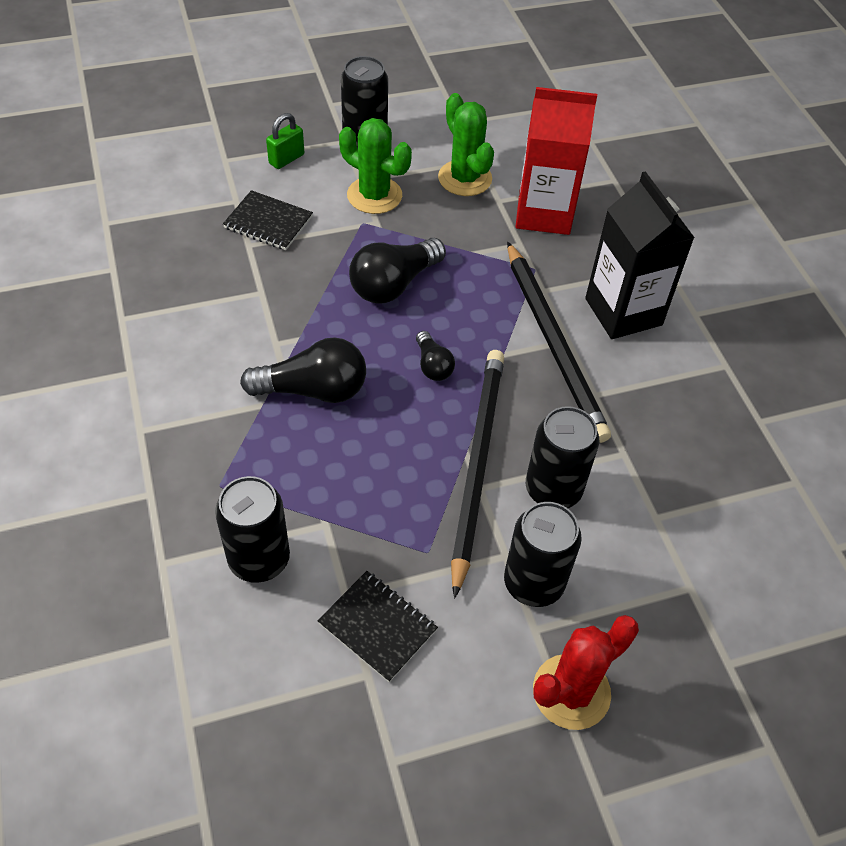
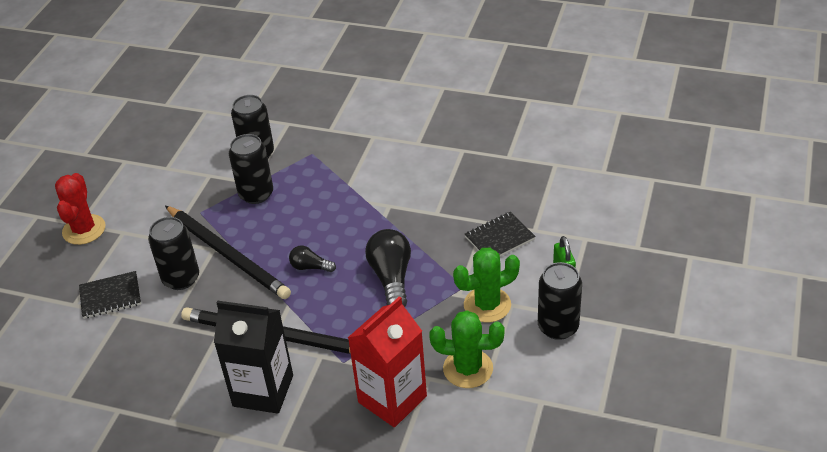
camera: 130 degrees right, 10 degrees down
(313, 390) = (340, 208): black light bulb -> none
(378, 626) = (183, 179): black notebook -> black notebook (110, 296)
(533, 583) = (143, 243): black can -> black can (256, 194)

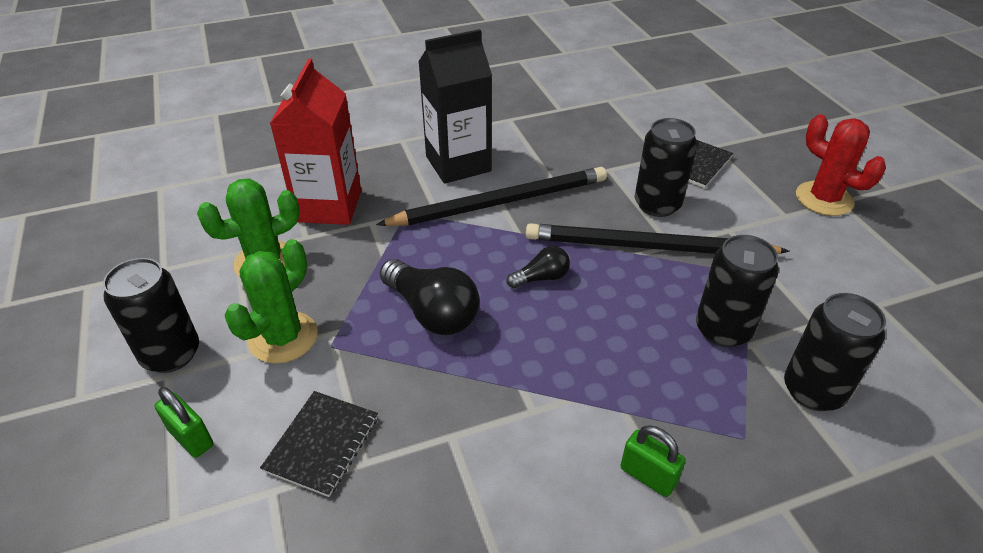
camera: 140 degrees right, 0 degrees up
(368, 161) = (648, 476): none -> green padlock

